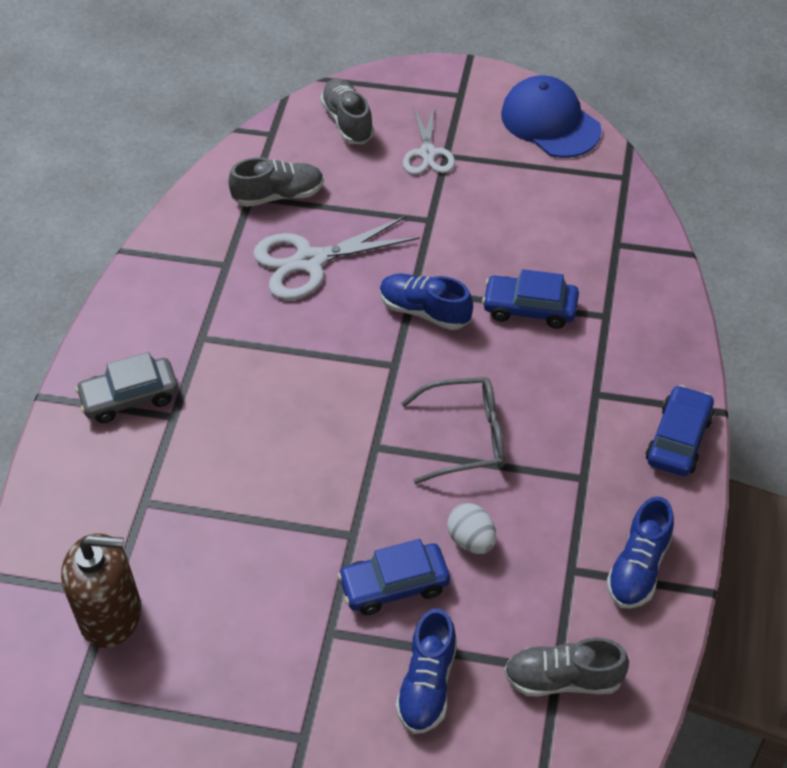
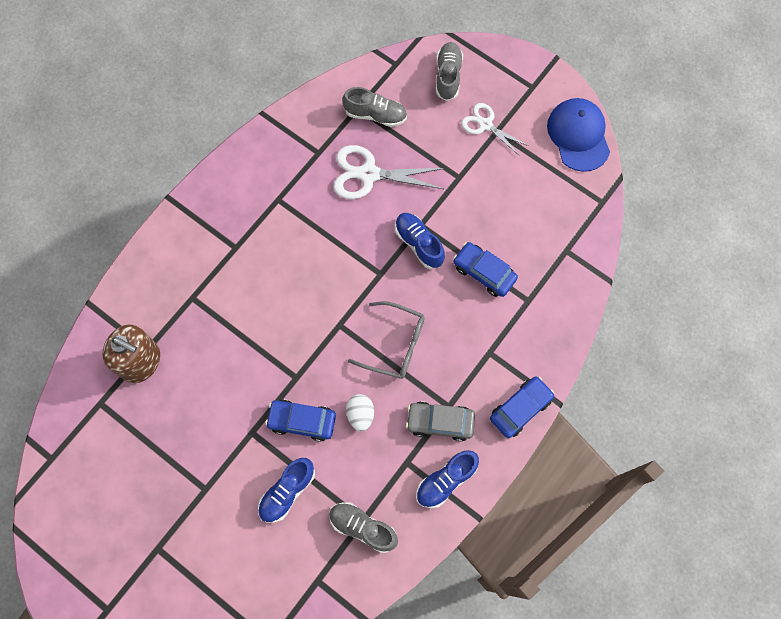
camera: 25 degrees right, 20 degrees up
(130, 397) = (217, 222): grey car -> grey car (440, 422)
(427, 153) = (485, 125): white scissors -> white scissors turned 105 degrees clockwise

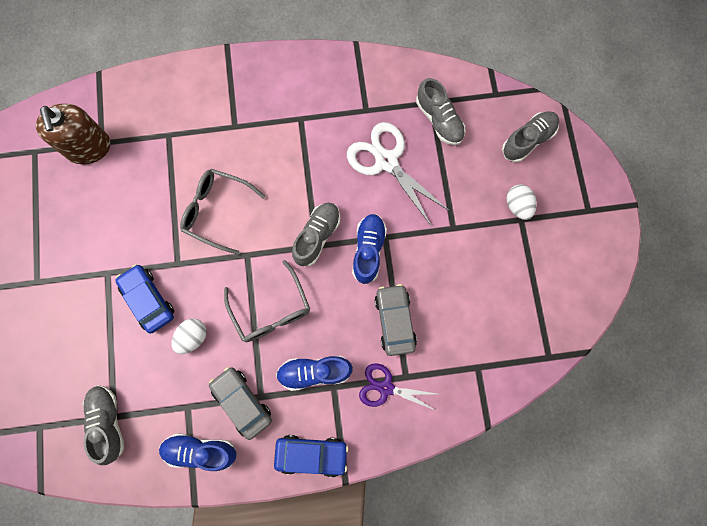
camera: 45 degrees right, 5 degrees up
(285, 316) = (216, 211): none -> grey glasses
(287, 492) = (86, 341): blue shoe -> blue shoe (314, 372)
(374, 267) = (317, 236): none -> grey shoe
(484, 272) = (394, 321): blue car -> grey car
(485, 125) = (517, 206): white scissors -> white egg
(523, 320) = (385, 388): none -> purple scissors
(578, 135) = (586, 285): blue cap -> none

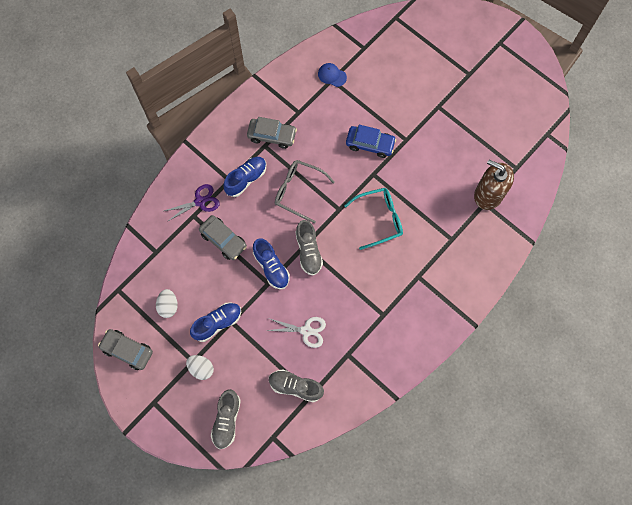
camera: 140 degrees right, 5 degrees down
(108, 422) = (332, 75): grey shoe -> blue cap
(192, 337) = (328, 145): white egg -> white egg (168, 306)
(200, 451) = (272, 99): blue shoe -> blue shoe (217, 323)
(216, 211) = (379, 219): grey glasses -> turquoise glasses
(311, 454) = (213, 140): blue car -> none
(386, 161) = (306, 331): white scissors -> white scissors, size x0.63
(581, 282) = (127, 350): none -> grey car

